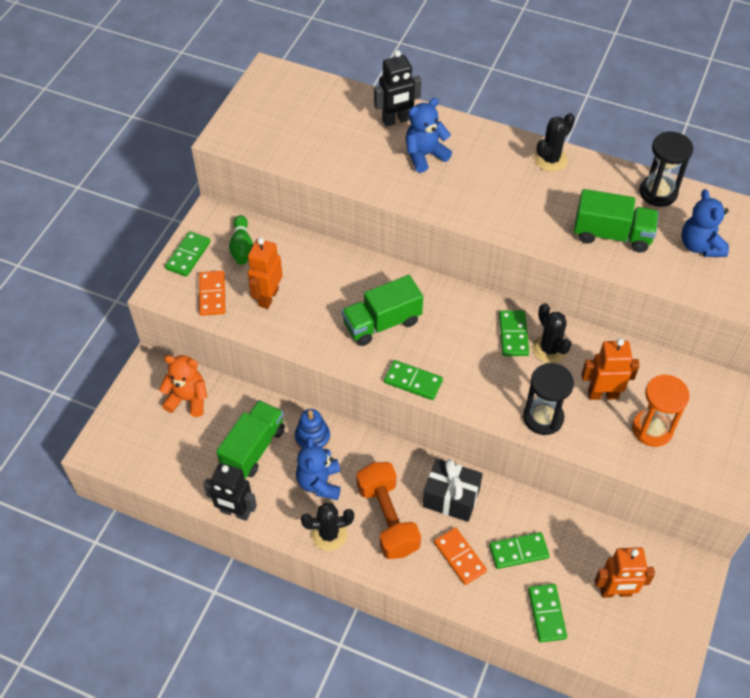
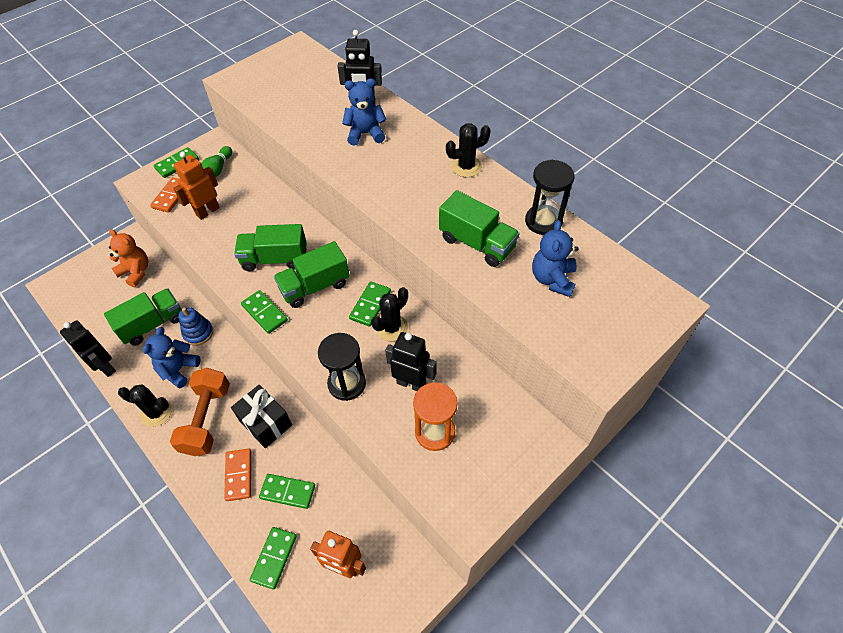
camera: 25 degrees right, 0 degrees up
(445, 336) = (315, 286): none -> green truck
(549, 349) = (392, 328): black cactus -> black cactus turned 45 degrees clockwise
(602, 394) = (411, 383): orange robot -> black robot

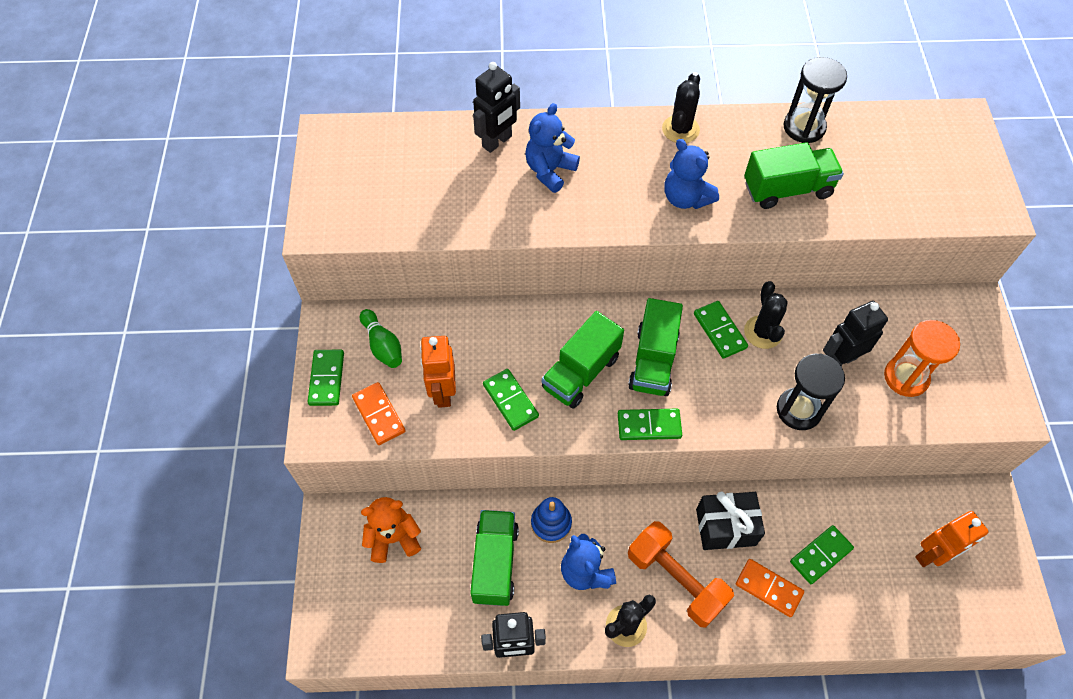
camera: 50 degrees left, 5 degrees up
(274, 558) = (883, 610): green domino -> green domino (510, 401)
(552, 279) = (876, 169): blue teddy bear -> blue teddy bear (686, 198)

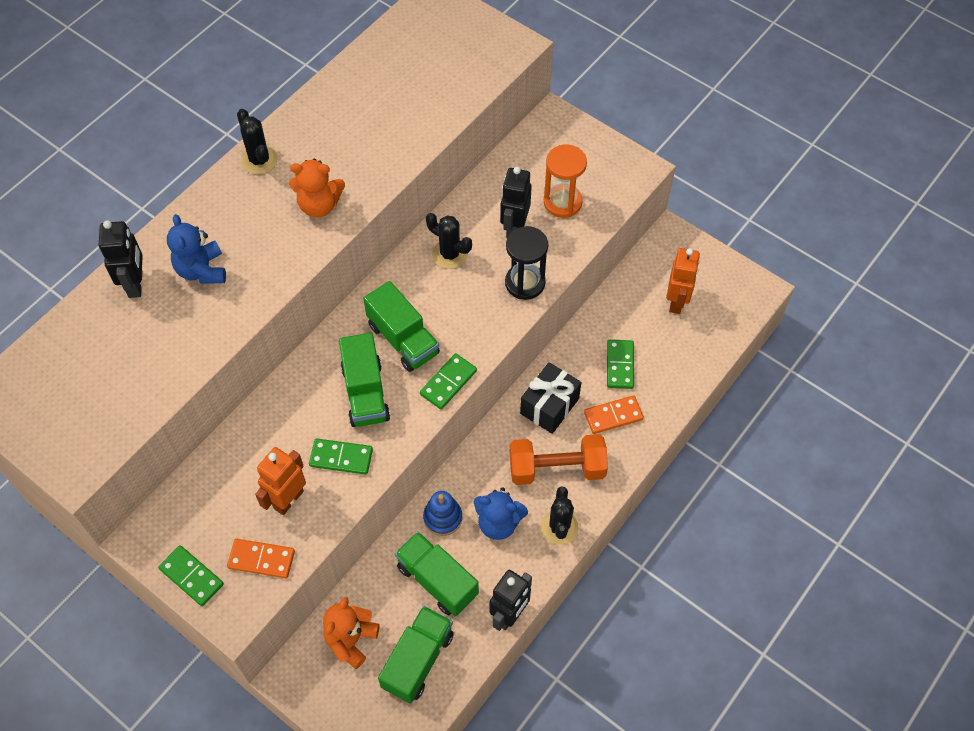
camera: 50 degrees left, 0 degrees up
(383, 345) = (204, 513): green bowling pin -> none
(443, 392) = (288, 499): orange robot -> orange robot turned 90 degrees clockwise
(686, 198) = (319, 205): blue teddy bear -> orange teddy bear
(719, 331) = (422, 279): green domino -> none
(787, 189) = (378, 141): green truck -> green truck (418, 660)
(804, 127) = (340, 88): black hourglass -> none

